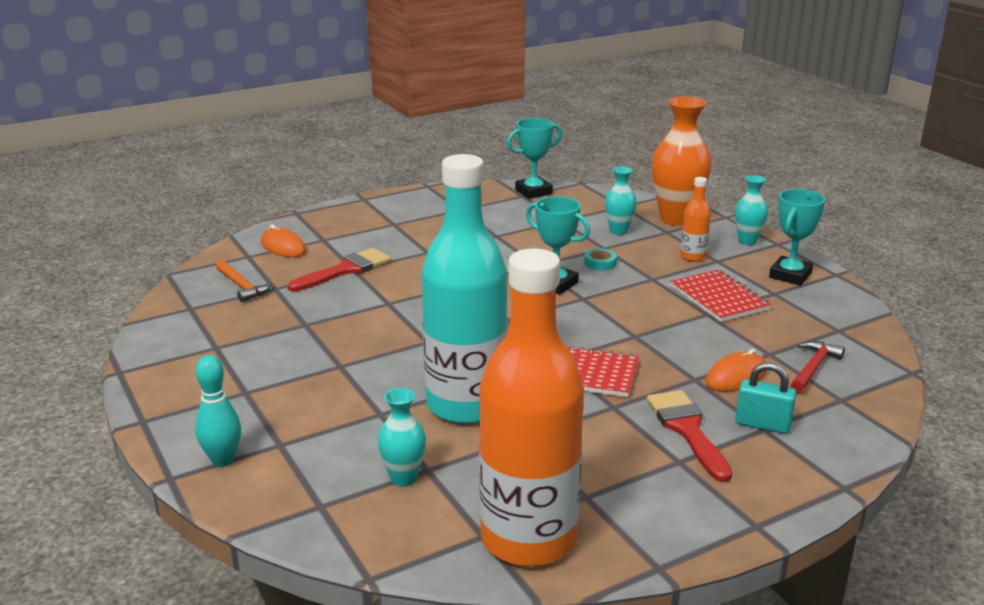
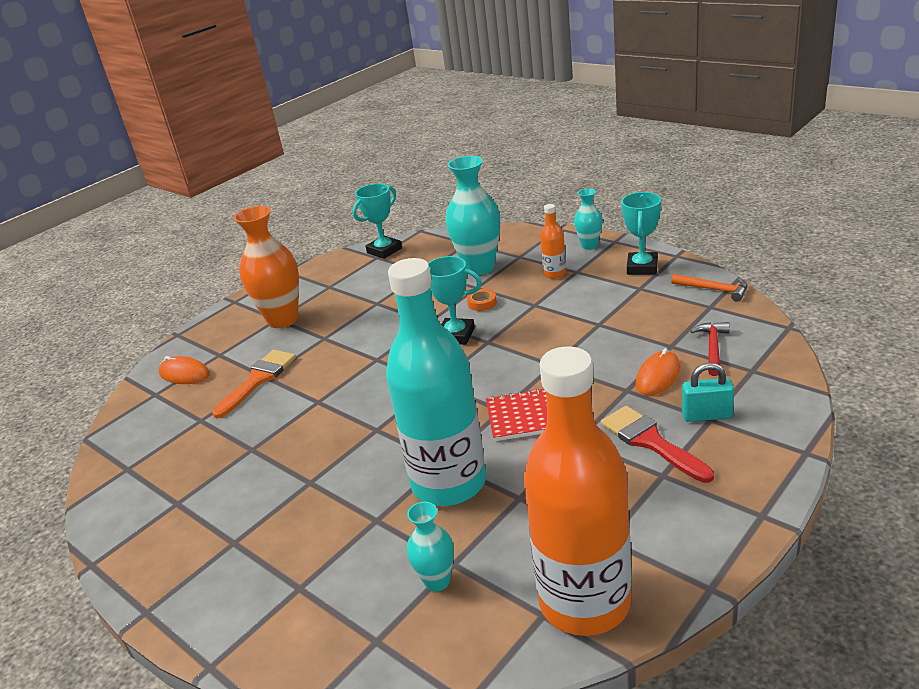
camera: 15 degrees left, 5 degrees up
(223, 460) = (252, 626): turquoise bowling pin -> none
(242, 286) = (167, 428): orange hammer -> orange hammer (714, 290)
(345, 270) = (258, 380): red brush -> orange brush
(600, 263) = (482, 303): turquoise tape -> orange tape
(618, 231) = (479, 267): turquoise vase -> turquoise vase, size x1.90
(676, 219) = (520, 242): orange vase -> orange vase (283, 319)
(719, 298) = (599, 306): red notebook -> none

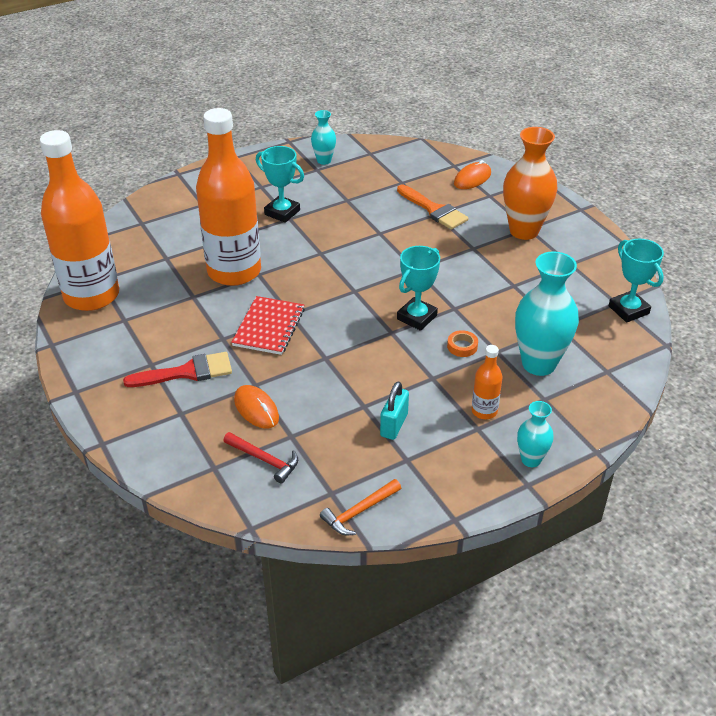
camera: 105 degrees right, 10 degrees up
(437, 581) = (159, 249): turquoise vase -> turquoise vase (324, 160)
(449, 483) = (234, 271): turquoise bottle -> orange bottle
(642, 267) = (448, 479): turquoise trophy -> turquoise trophy (282, 212)
(706, 415) = (186, 413): turquoise padlock -> turquoise padlock (394, 425)

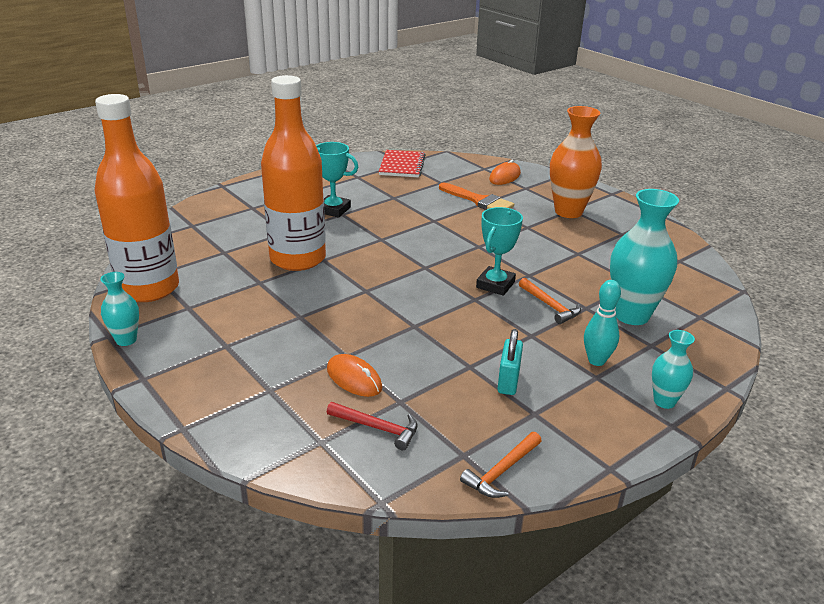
camera: 10 degrees left, 10 degrees down
(187, 372) = (268, 350): red brush -> none
(269, 327) = (347, 303): red notebook -> red notebook (402, 165)
(324, 160) = (362, 170): turquoise vase -> turquoise vase (126, 340)
(462, 346) = (550, 306): orange tape -> orange hammer
(484, 411) = (596, 360): orange bottle -> turquoise bowling pin
(628, 310) = (694, 265): turquoise trophy -> none

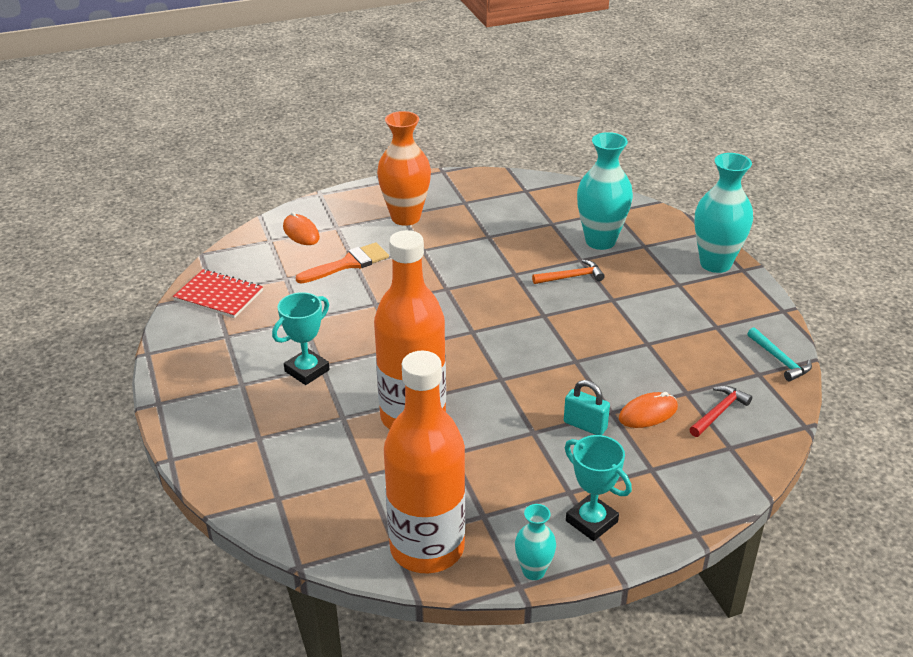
camera: 70 degrees left, 5 degrees up
(495, 285) = (524, 297): turquoise trophy -> turquoise trophy (591, 521)
(501, 471) = (779, 360): orange hammer -> turquoise hammer
(508, 381) = (673, 328): turquoise padlock -> turquoise padlock (585, 425)
(596, 360) = (658, 277): turquoise bowling pin -> none
(664, 401) = (715, 264): turquoise vase -> turquoise vase, size x1.90

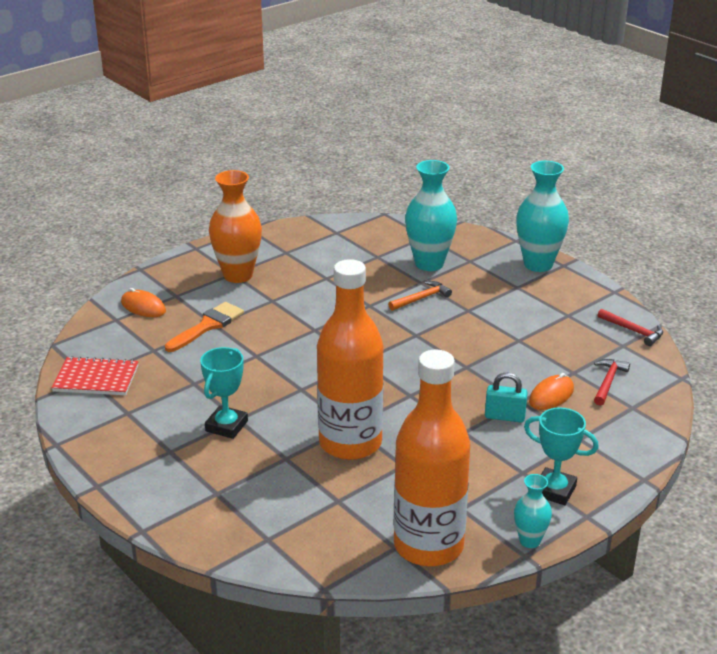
camera: 20 degrees left, 5 degrees down
(779, 360) = (633, 331): turquoise hammer -> red hammer

